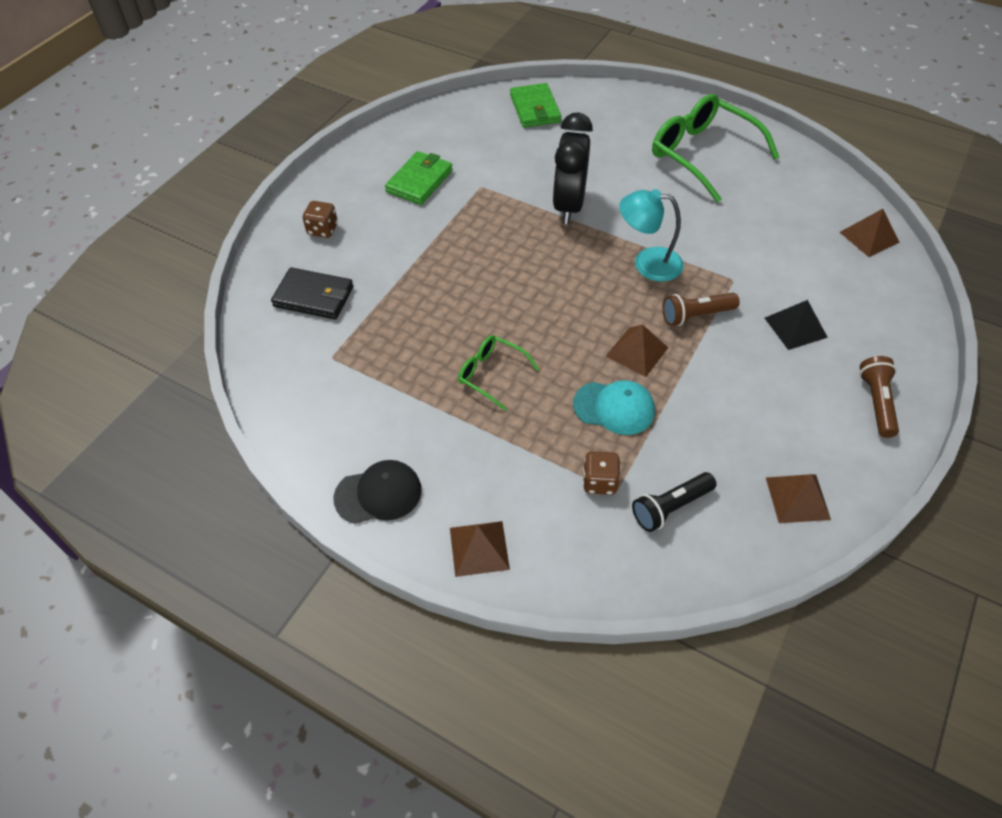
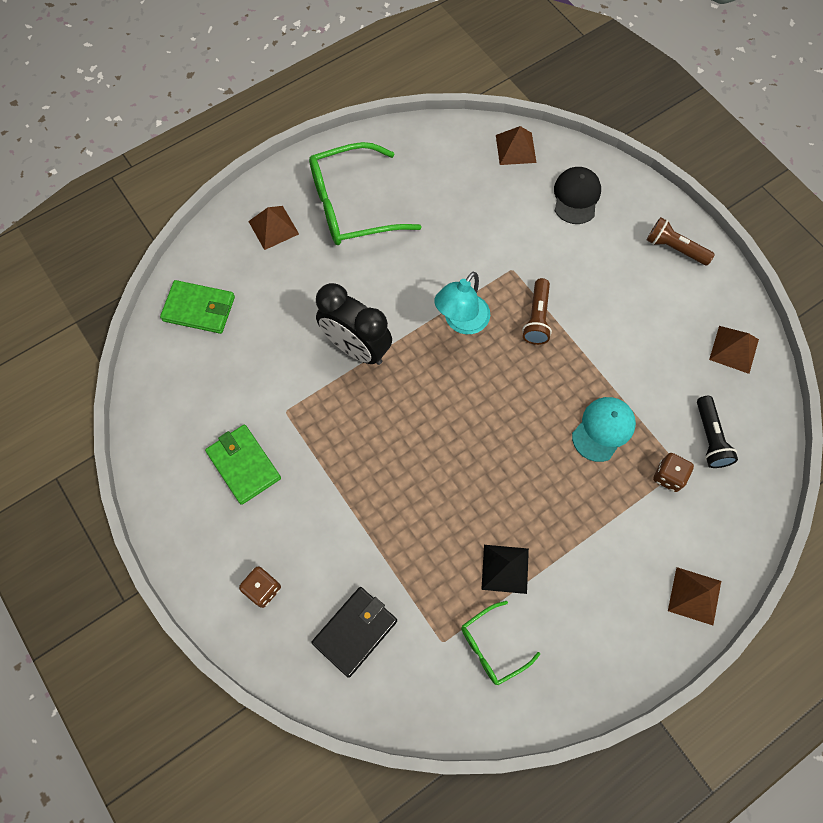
camera: 65 degrees left, 15 degrees up
(378, 494) = (613, 656): black cap -> black cap (576, 197)
(492, 375) = (527, 508): green glasses -> green glasses (493, 646)
(637, 352) = (554, 382): brown pyramid -> brown pyramid (273, 227)
(795, 327) = (582, 256): black pyramid -> black pyramid (505, 569)

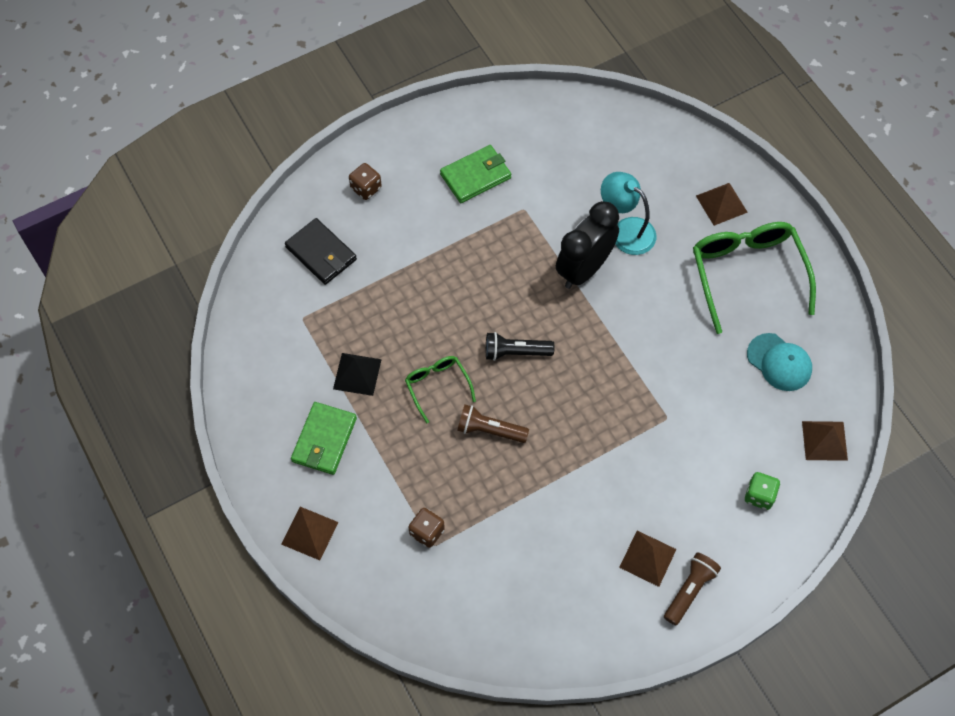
camera: 95 degrees right, 5 degrees down
(199, 309) = (632, 142): green wallet -> green wallet (324, 440)
(461, 322) = (607, 363): turquoise lamp -> turquoise lamp (626, 230)
(493, 646) = (292, 356): green glasses -> green glasses (437, 387)
(537, 318) = (608, 434): brown flashlight -> brown flashlight (489, 430)
(576, 197) = (759, 495): black cap -> green dice
(603, 429) = (481, 479): turquoise cap -> turquoise cap (779, 362)
(710, 438) = (463, 581): black flashlight -> black flashlight (515, 352)
(734, 349) = (561, 628): brown pyramid -> brown pyramid (648, 558)

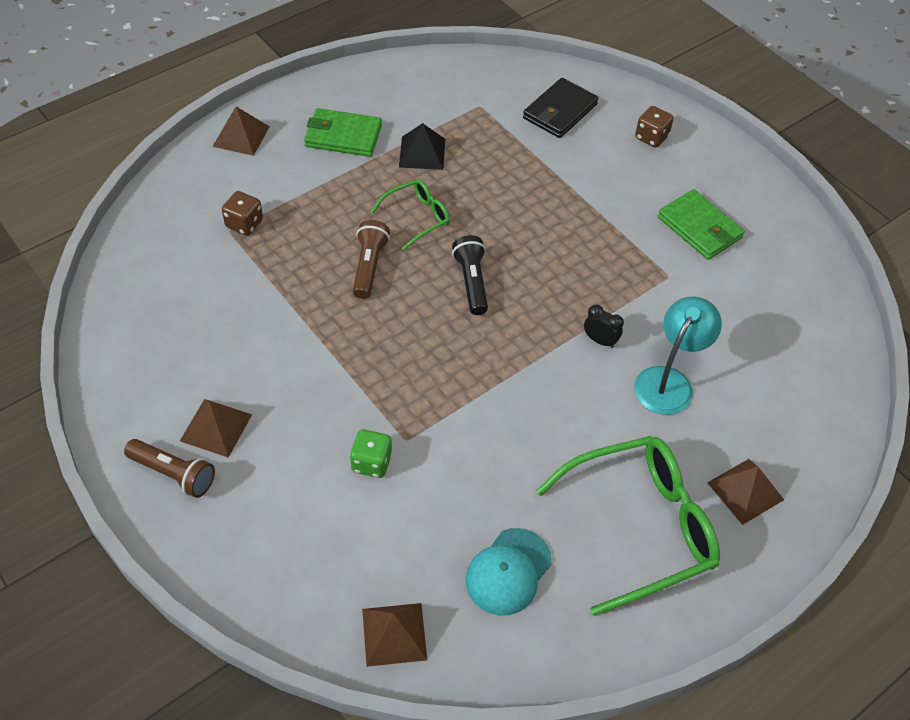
camera: 80 degrees right, 10 degrees down
(584, 269) = (600, 340): black clock -> black clock, size x0.41
(759, 495) = (305, 550): green dice -> green dice (371, 463)

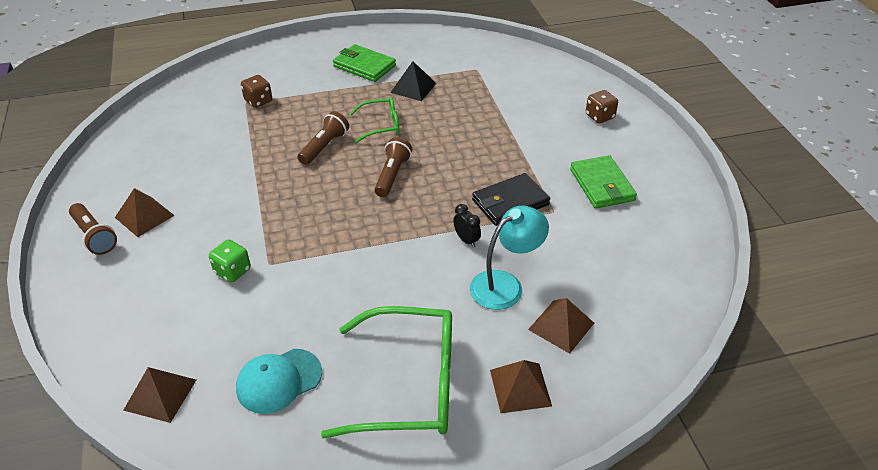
camera: 25 degrees right, 10 degrees down
(241, 136) = (295, 51): brown pyramid -> brown pyramid (561, 326)
(471, 282) = (392, 175): black flashlight -> brown flashlight
(560, 111) = (536, 85): black wallet -> black wallet (510, 202)

